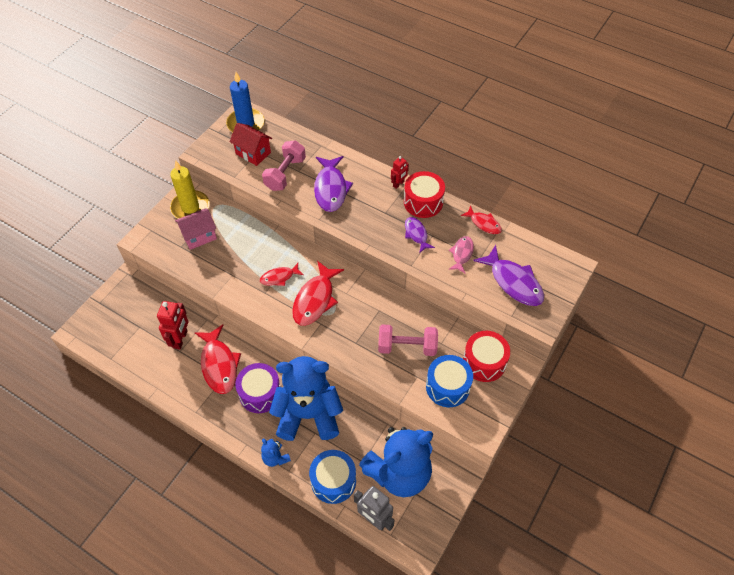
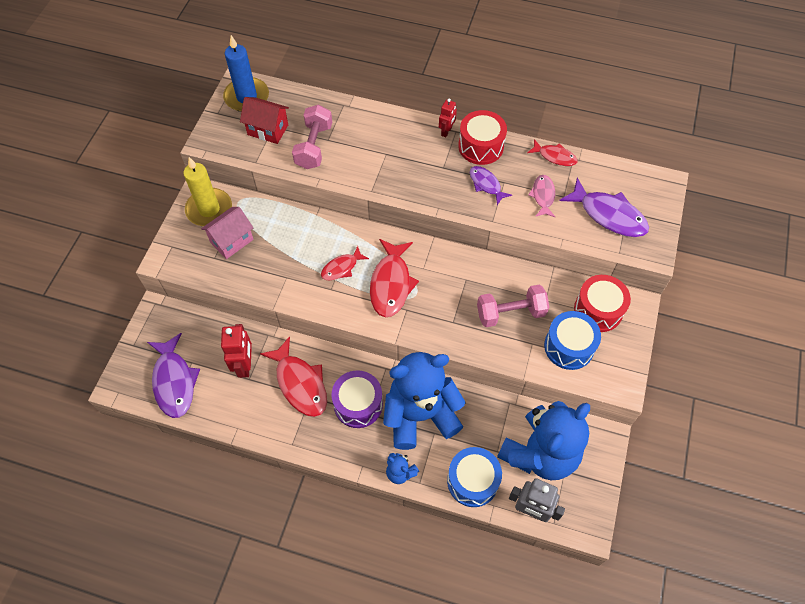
camera: 15 degrees left, 5 degrees up
(331, 189) = (372, 153): purple fish -> purple fish (174, 381)

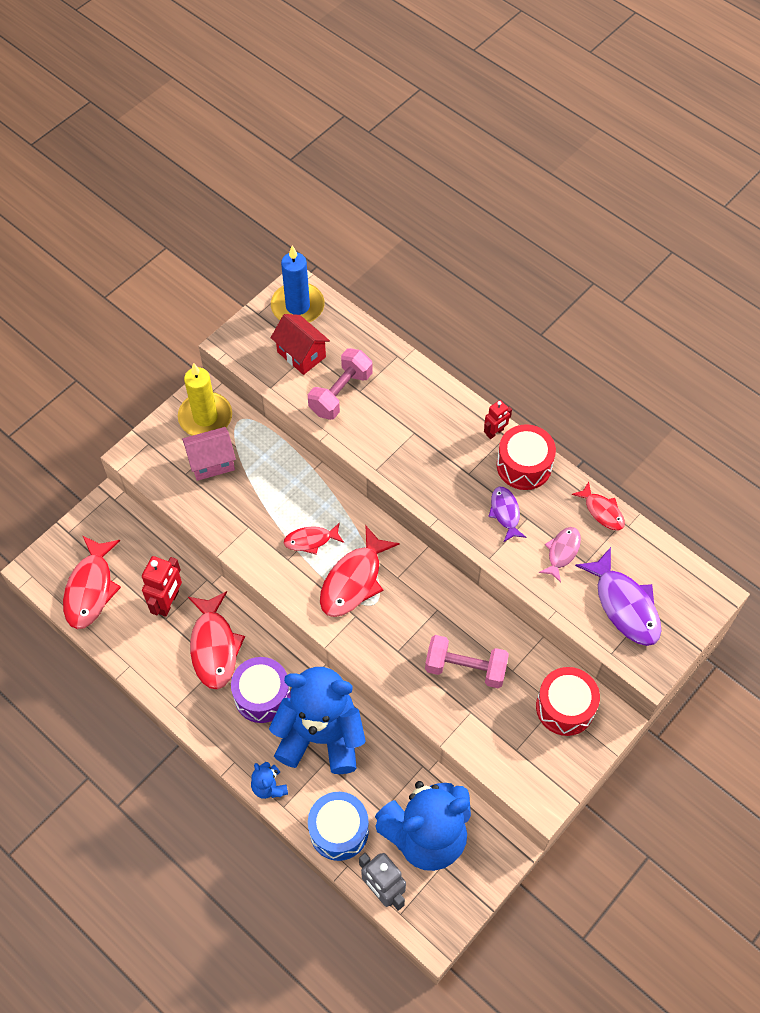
camera: 25 degrees right, 0 degrees up
(174, 381) = (91, 589): purple fish -> red fish
(569, 346) = (509, 733): blue drum -> none

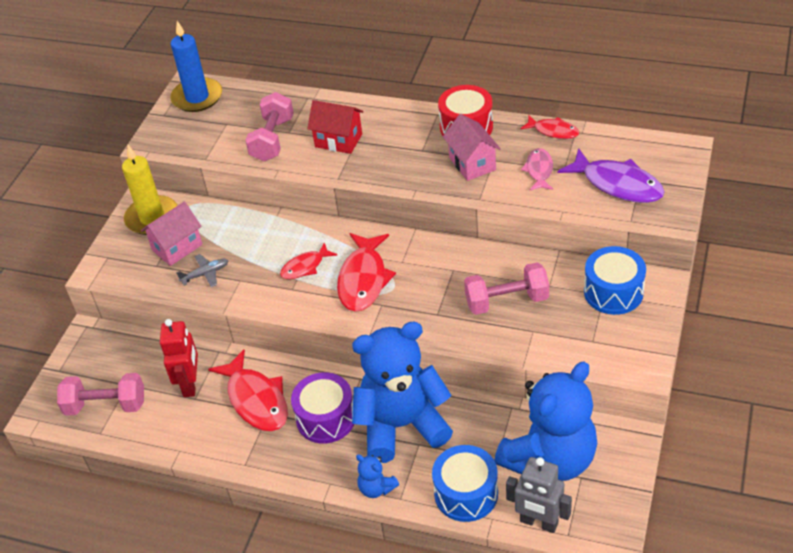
camera: 20 degrees left, 15 degrees down
(91, 589) = (106, 405): red fish -> pink dumbbell
(222, 505) = (205, 274): none -> grey plane
(301, 354) = (220, 127): red house -> red house (338, 140)
(495, 432) = (426, 115): red robot -> none
(505, 513) = (472, 163): purple fish -> pink house
(565, 707) = (613, 292): red drum -> blue drum

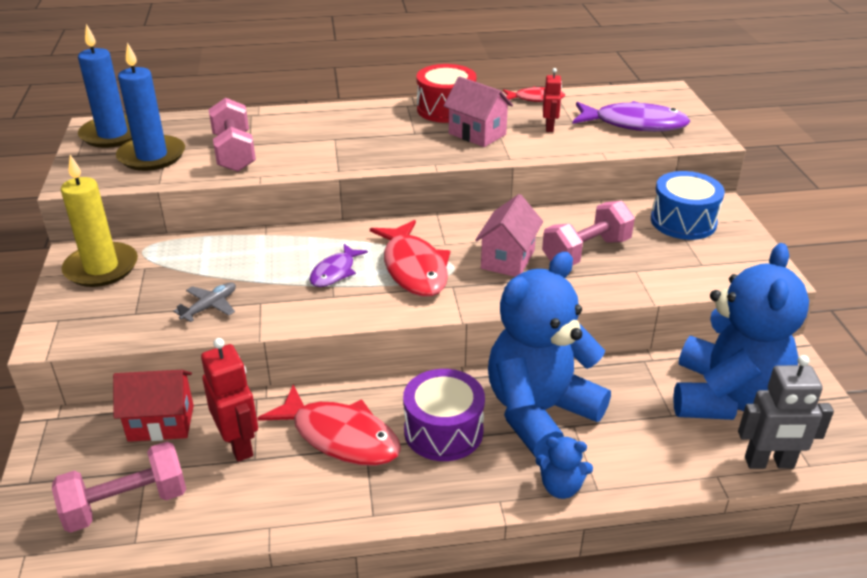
camera: 30 degrees left, 10 degrees down
(177, 247) = (154, 289): pink house -> pink house (507, 259)
(213, 129) = (152, 156): none -> blue candle
(305, 267) = (335, 272): red fish -> purple fish
(338, 140) = (314, 141): red house -> red house (161, 423)
(466, 493) = (667, 459): blue drum -> none
(539, 170) = (549, 127): pink fish -> red robot

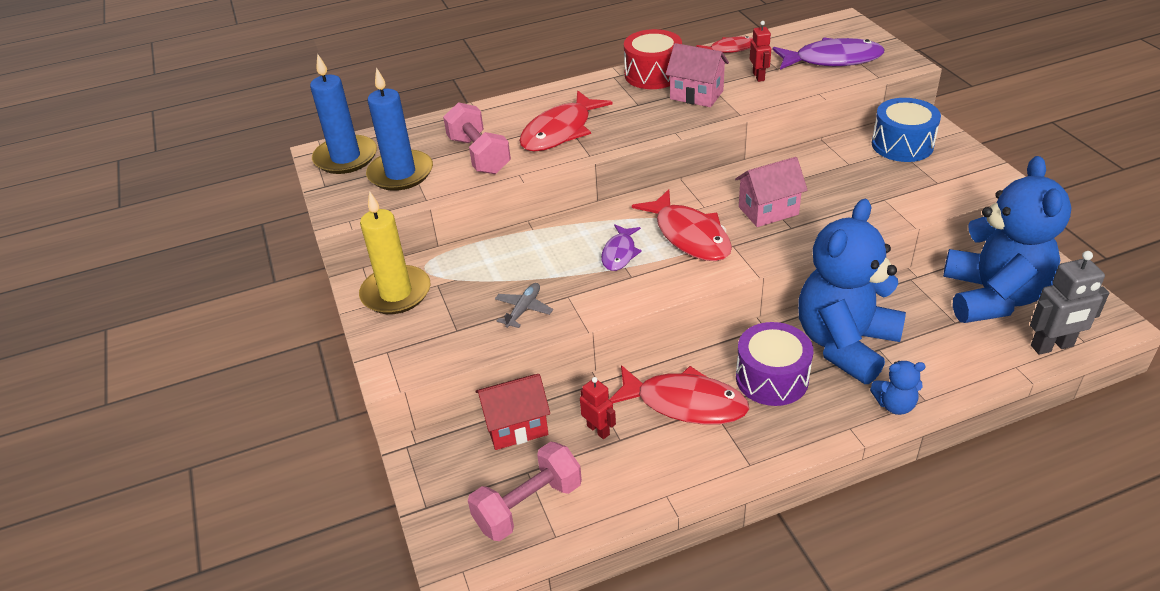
camera: 10 degrees left, 5 degrees up
(239, 444) = (598, 430): red robot -> red robot, size x0.60
(324, 145) = (560, 131): none -> red fish
(507, 259) = (768, 210): pink house -> pink house turned 60 degrees clockwise
(586, 252) = (833, 190): pink dumbbell -> none

